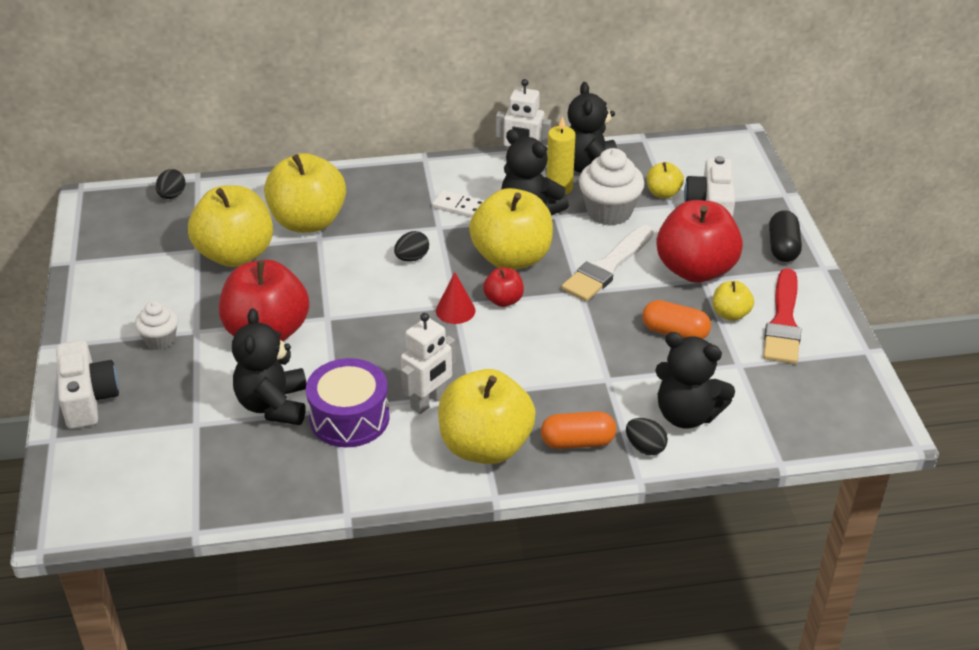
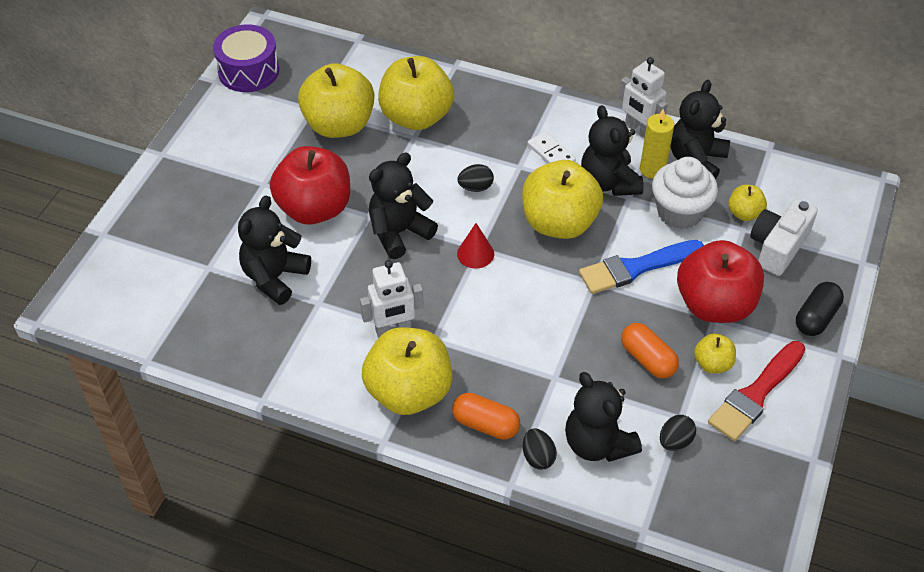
camera: 30 degrees right, 10 degrees up
(88, 398) = (149, 210): white camera -> none
(160, 340) = (232, 180): white cupcake -> none
(172, 195) = (328, 49): black egg -> black egg (675, 441)
(349, 418) = (323, 315): purple drum -> purple drum (248, 71)
(368, 321) = (399, 232): none -> black teddy bear
(503, 300) = (522, 261): red apple -> none
(607, 267) = (636, 268): white brush -> blue brush

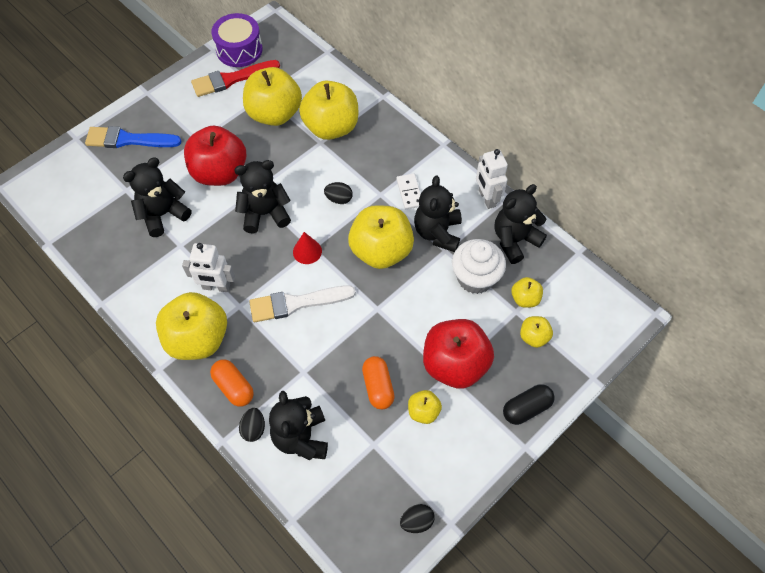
camera: 25 degrees right, 10 degrees up
(499, 311) = (296, 303): none -> white brush
(636, 268) = (415, 310): blue brush -> blue brush (128, 140)
(652, 169) = (477, 234): yellow candle -> none
(675, 441) = (357, 461): black egg -> black egg (416, 521)
(755, 394) = (440, 450): red brush -> red brush (231, 79)
(778, 247) = (533, 337): white camera -> yellow apple

